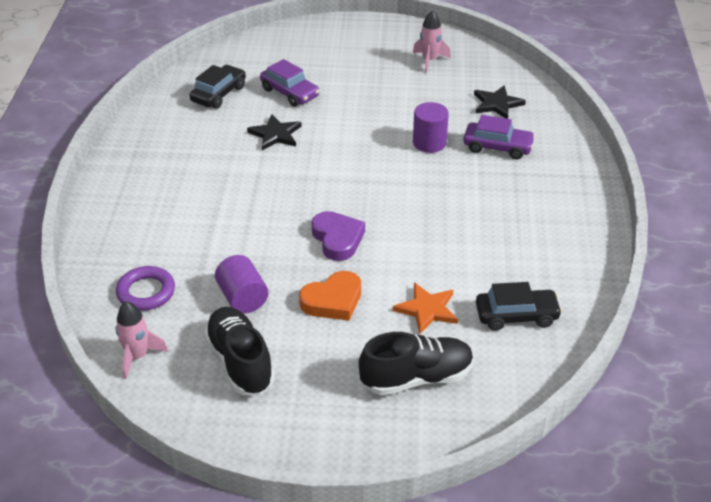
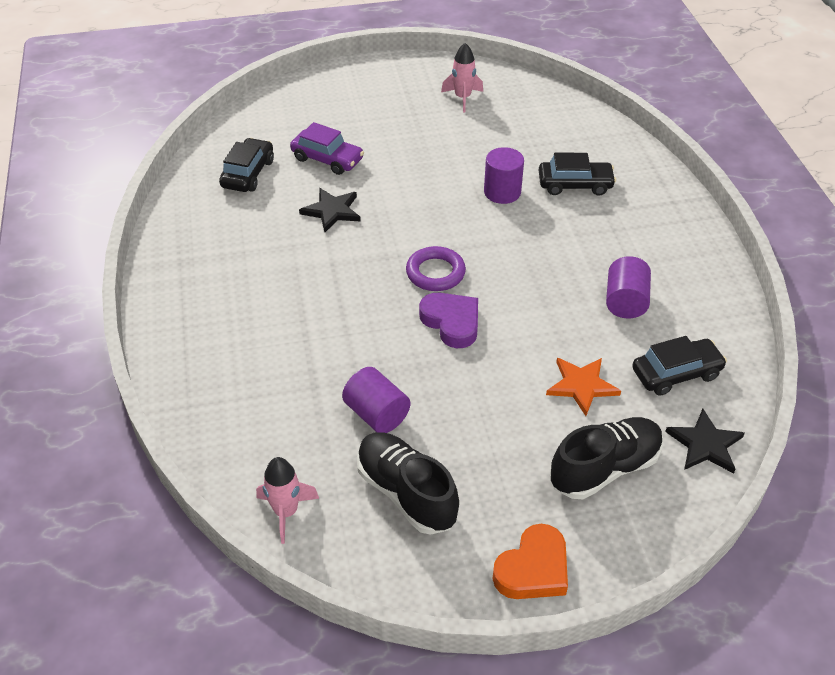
camera: 15 degrees left, 5 degrees up
(146, 292) = (263, 430): purple ring -> purple ring (435, 273)
(333, 301) = (477, 396): orange heart -> orange heart (533, 569)
(497, 104) = (553, 136): black star -> black star (705, 444)
(497, 147) = (575, 185): purple car -> black car
(498, 250) = (625, 302): none -> purple cylinder

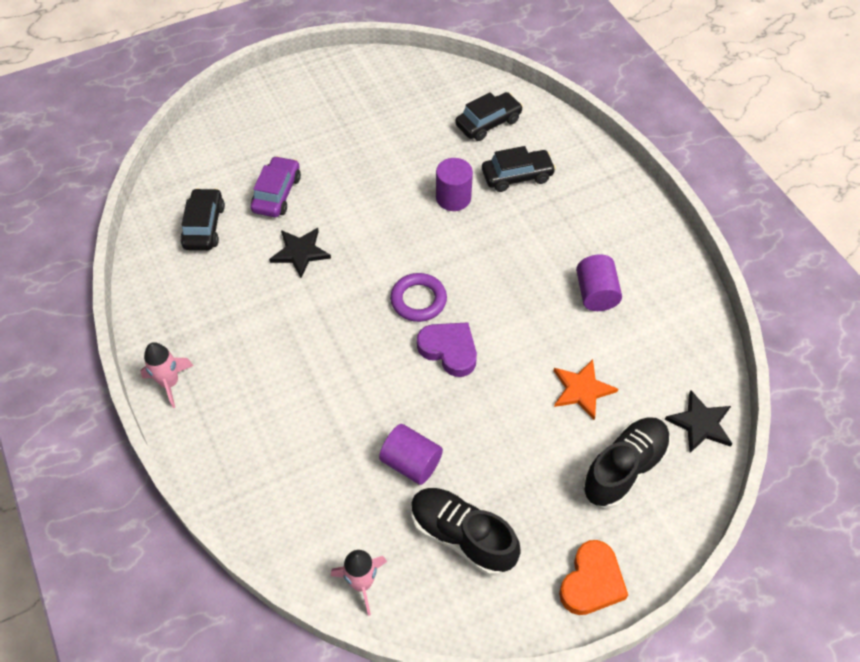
camera: 15 degrees left, 10 degrees up
(327, 159) = (277, 194): purple car -> purple car turned 90 degrees counterclockwise
(462, 98) = (385, 97): pink rocket -> pink rocket (170, 383)
(676, 373) = (658, 358): black car -> black car (488, 123)

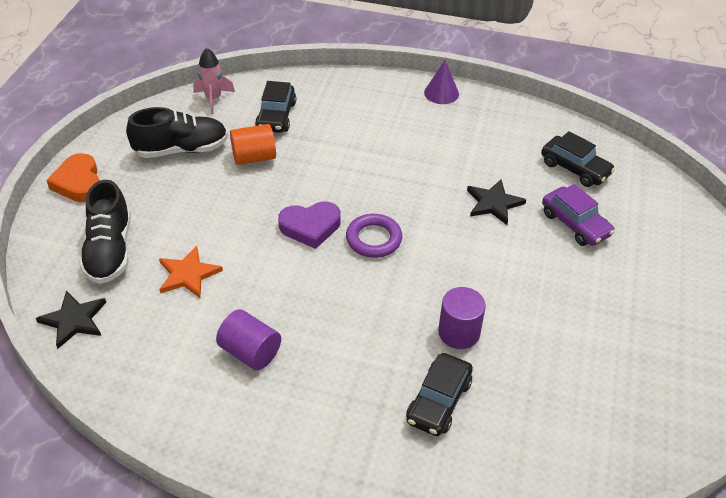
camera: 130 degrees right, 10 degrees down
(170, 383) = (441, 93): pink rocket -> purple cone
(411, 462) = (254, 157): purple cylinder -> orange cylinder
(488, 123) = (537, 434): black car -> black car (276, 116)

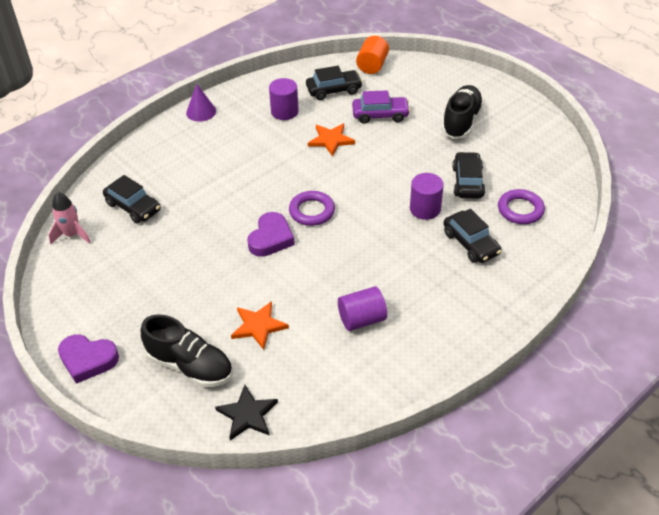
camera: 55 degrees left, 0 degrees up
(78, 182) = (88, 360): orange heart -> purple heart
(181, 149) = (114, 278): black shoe -> black shoe (461, 121)
(254, 157) = (167, 239): orange cylinder -> orange cylinder (372, 65)
(494, 203) = (331, 140): black star -> orange star
(501, 148) = (284, 111): none -> purple cylinder
(539, 429) = (520, 210): none -> purple ring
(540, 353) = (467, 182): none -> black car

